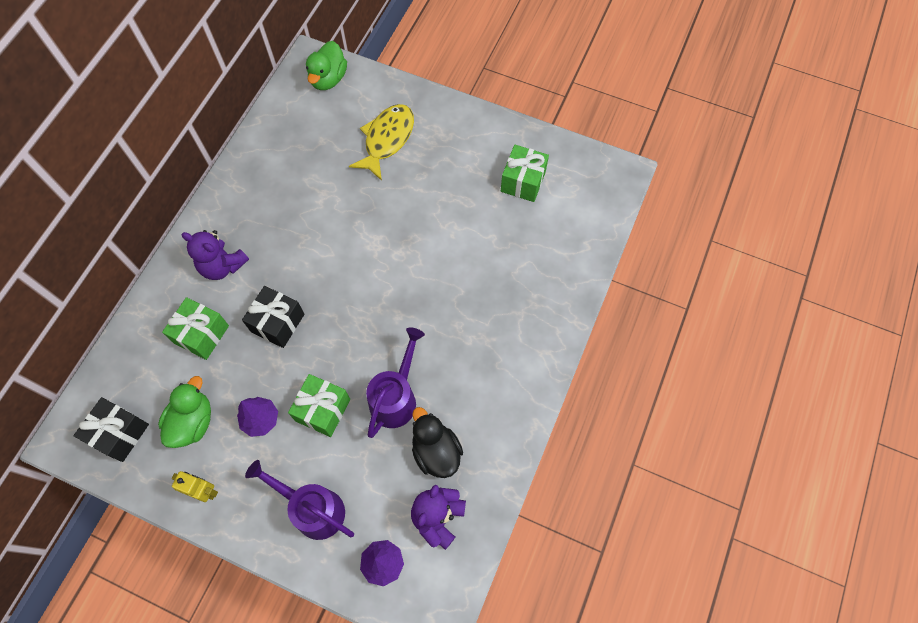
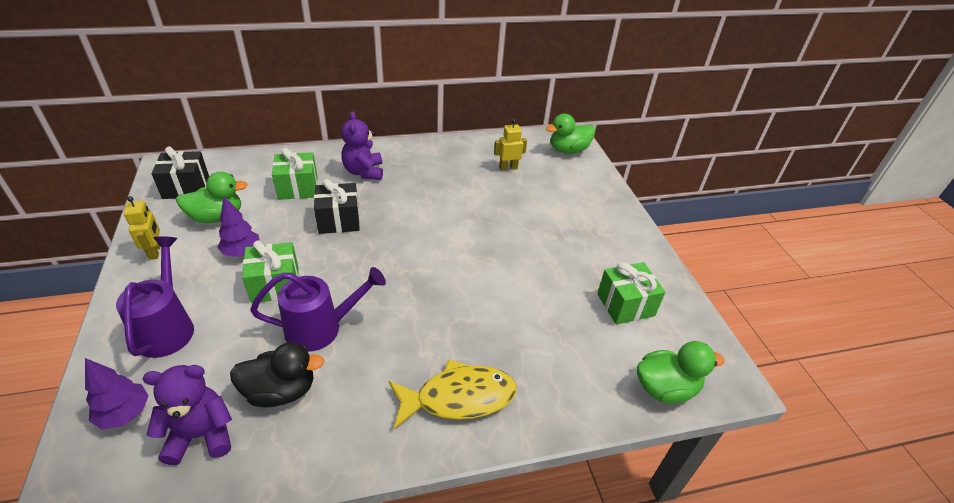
camera: 50 degrees right, 25 degrees down
(313, 144) = (508, 168): none -> yellow robot
(387, 140) = (558, 201): yellow fish -> yellow fish (459, 397)
(436, 451) = (281, 391): black duck -> black duck turned 60 degrees clockwise
(599, 215) = (665, 388): none -> green duck

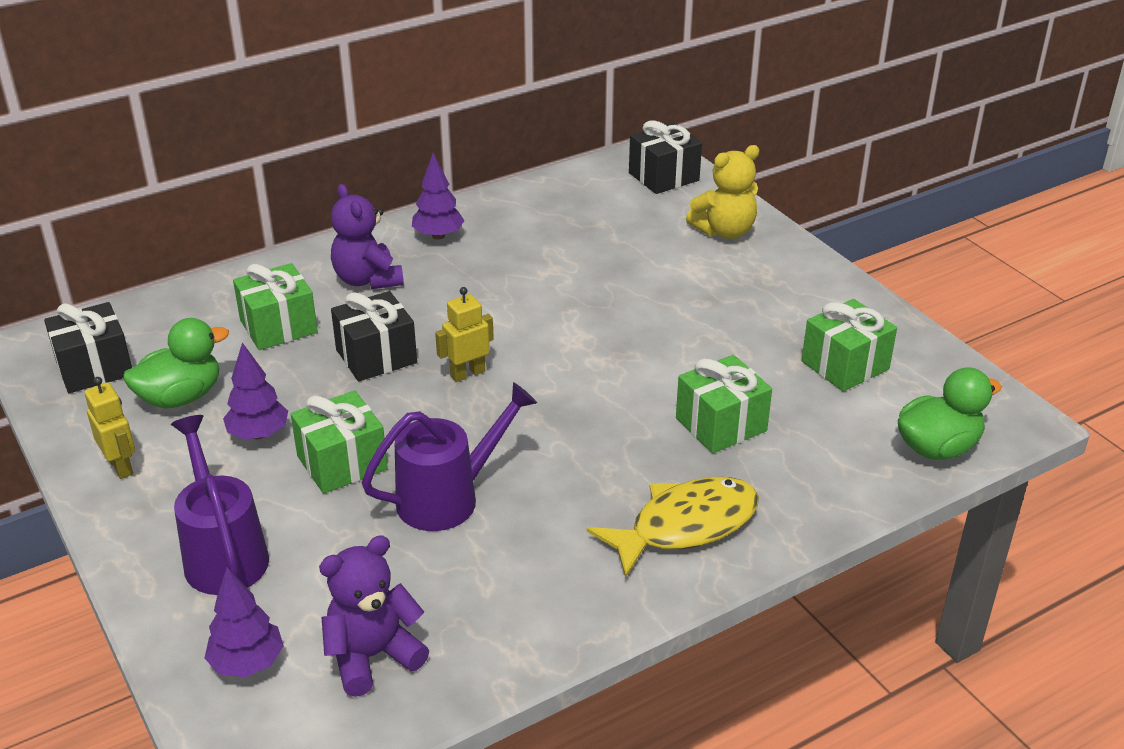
camera: 15 degrees left, 5 degrees down
(281, 391) = (444, 582): black duck -> none
(419, 155) = (438, 236): none -> purple tree
(508, 168) = (587, 223): yellow robot -> yellow robot (467, 373)
(521, 326) = (721, 424): none -> green gift
(568, 150) = (663, 176): green duck -> black gift
(588, 192) = (724, 231): none -> yellow teddy bear

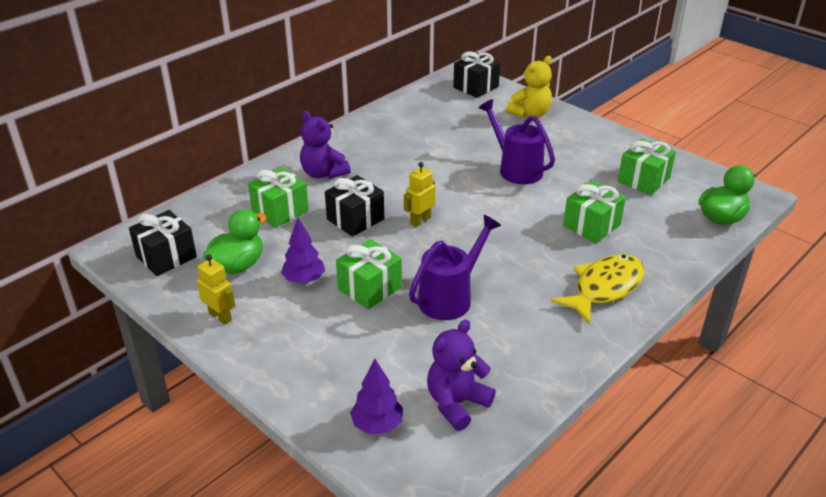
camera: 15 degrees left, 0 degrees up
(223, 553) = (322, 359): purple watering can -> purple watering can (515, 168)
(438, 236) = (354, 140): purple tree -> none

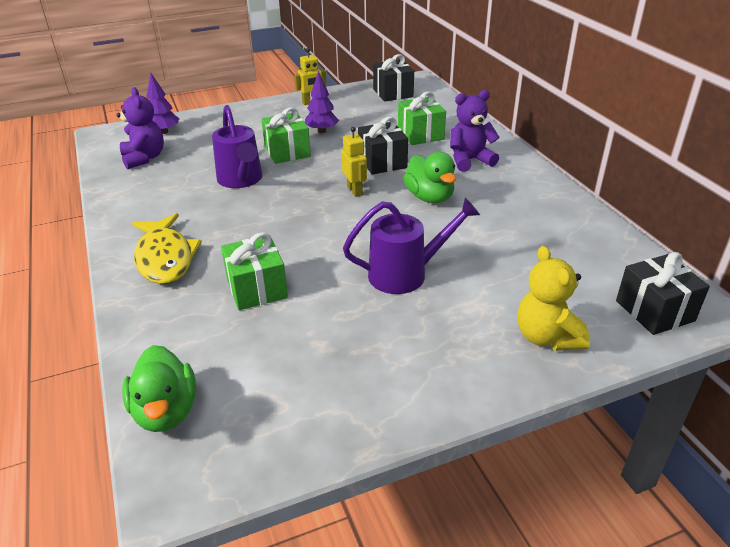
camera: 115 degrees right, 0 degrees up
(238, 265) = (361, 112): green duck -> green duck (429, 197)
(643, 180) = (305, 376): green gift -> none

